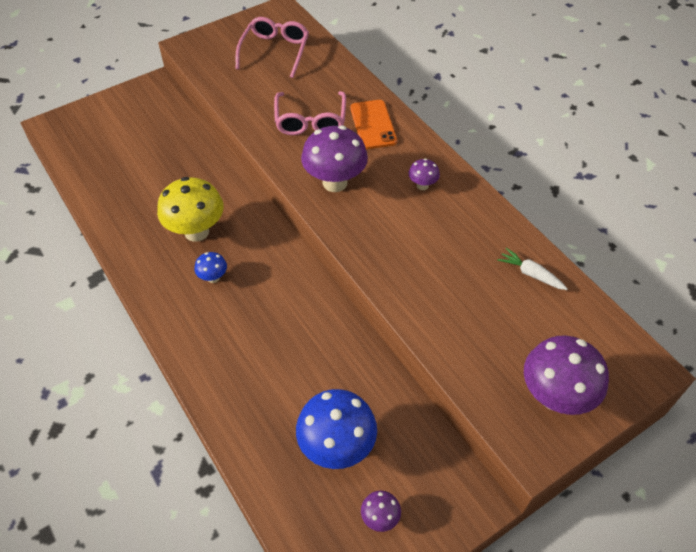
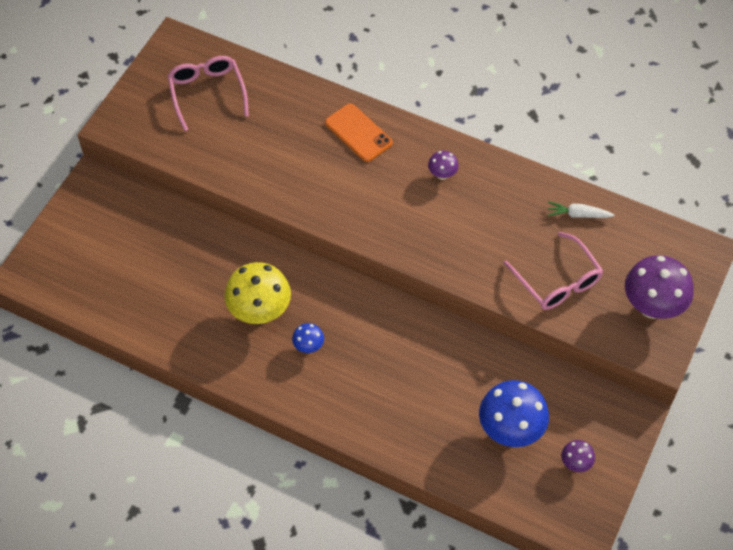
camera: 30 degrees left, 5 degrees up
(310, 120) = (298, 155): pink glasses -> pink glasses (557, 280)
(335, 183) = (365, 208): purple mushroom -> none

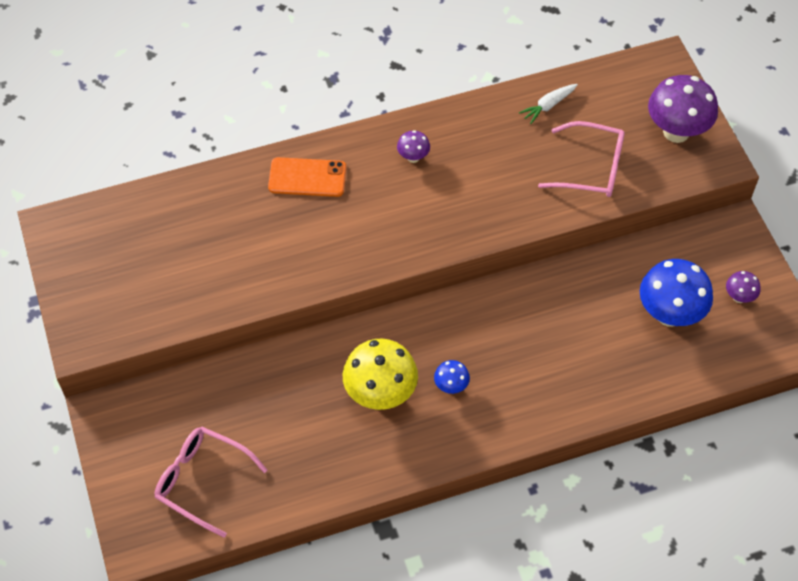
camera: 45 degrees left, 0 degrees up
(207, 93) = (137, 247): pink glasses -> pink glasses (203, 481)

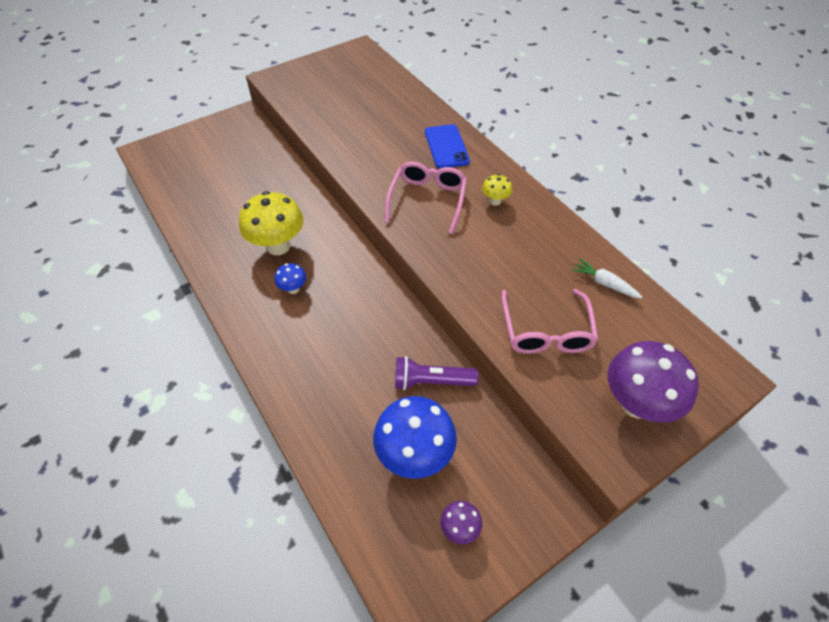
camera: 75 degrees right, 5 degrees down
(203, 481) = (194, 169): pink glasses -> pink glasses (427, 200)
(307, 177) = (446, 147): orange phone -> blue phone
(413, 157) = (495, 201): purple mushroom -> yellow mushroom
(598, 283) = (431, 381): none -> purple flashlight

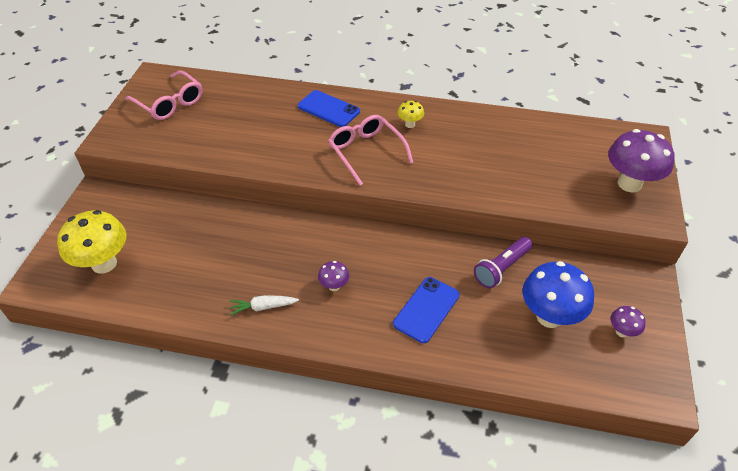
camera: 45 degrees left, 5 degrees down
(278, 246) = (279, 267): yellow mushroom -> yellow mushroom (104, 263)
(293, 289) = (334, 286): blue mushroom -> purple mushroom
(330, 361) = (426, 309): none -> blue phone
(546, 331) = (540, 180): pink glasses -> pink glasses (169, 103)
(604, 283) = (533, 131): white carrot -> white carrot (263, 307)

